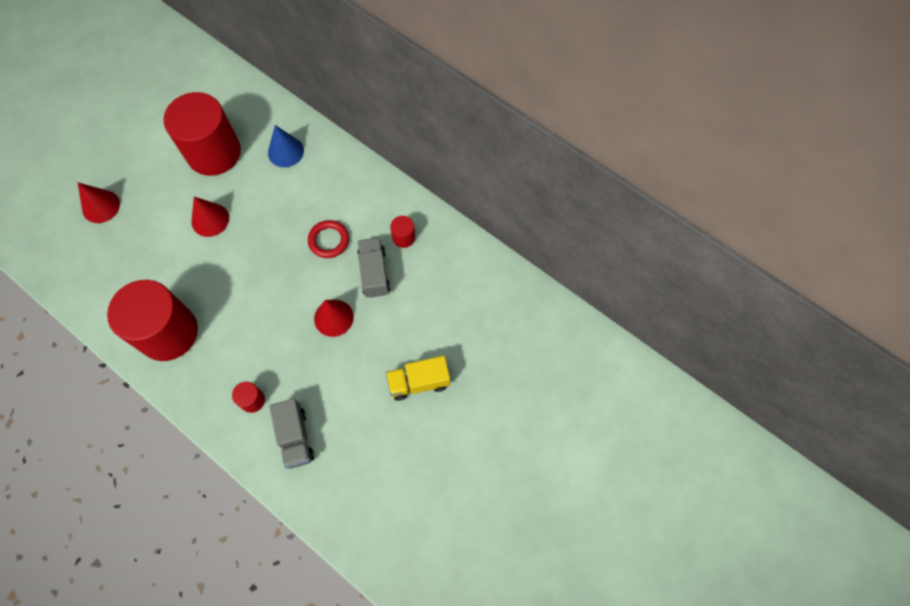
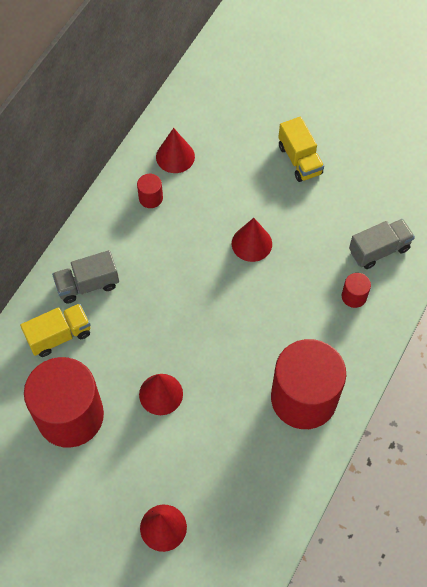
camera: 100 degrees left, 5 degrees down
(285, 151) = (59, 335): blue cone -> yellow truck
(329, 240) = (166, 266): red ring -> none
(374, 273) = (195, 217): grey truck -> grey truck (87, 285)
(446, 265) = (175, 156): none -> red cone

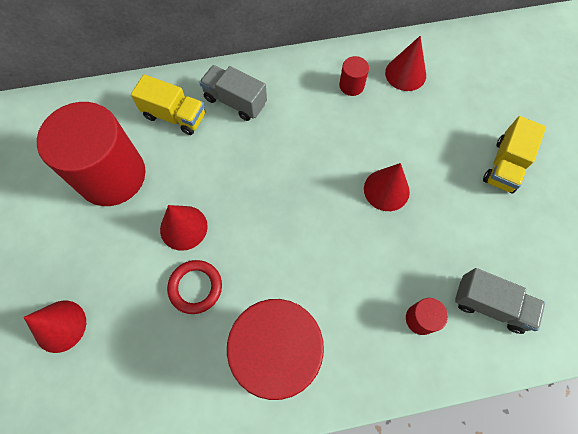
camera: 50 degrees right, 5 degrees up
(213, 417) = (195, 287): none -> red ring

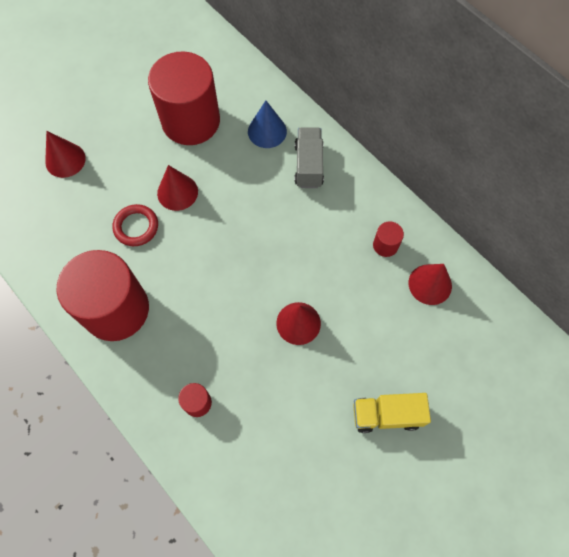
camera: 60 degrees right, 0 degrees up
(175, 116) = (267, 131): yellow truck -> blue cone
(490, 305) = (240, 455): grey truck -> none

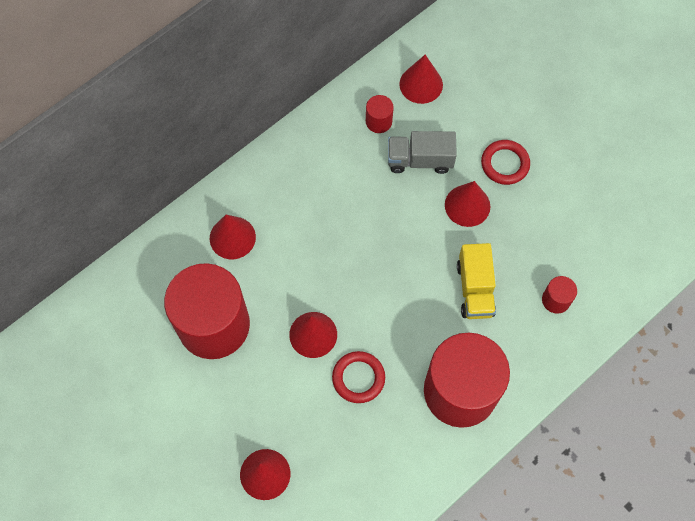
camera: 90 degrees left, 0 degrees up
(267, 131) = (232, 237): blue cone -> red cone
(308, 165) = (280, 193): grey truck -> grey truck (420, 160)
(344, 361) = (505, 164): none -> red ring
(386, 415) = (554, 130): yellow truck -> yellow truck (475, 289)

